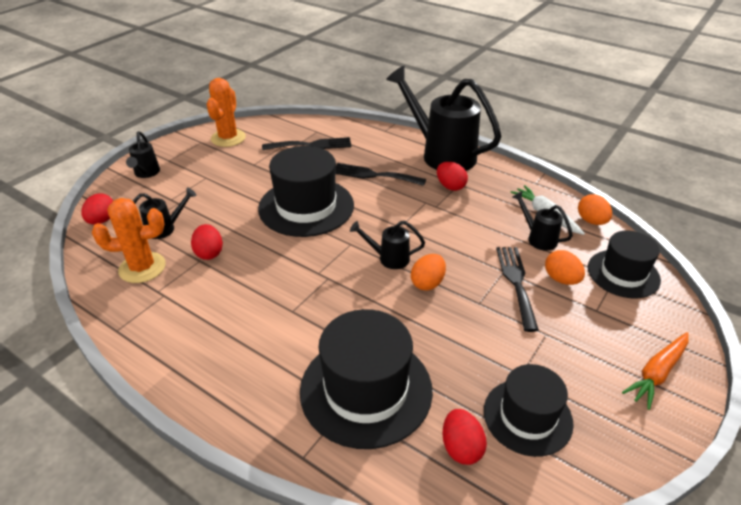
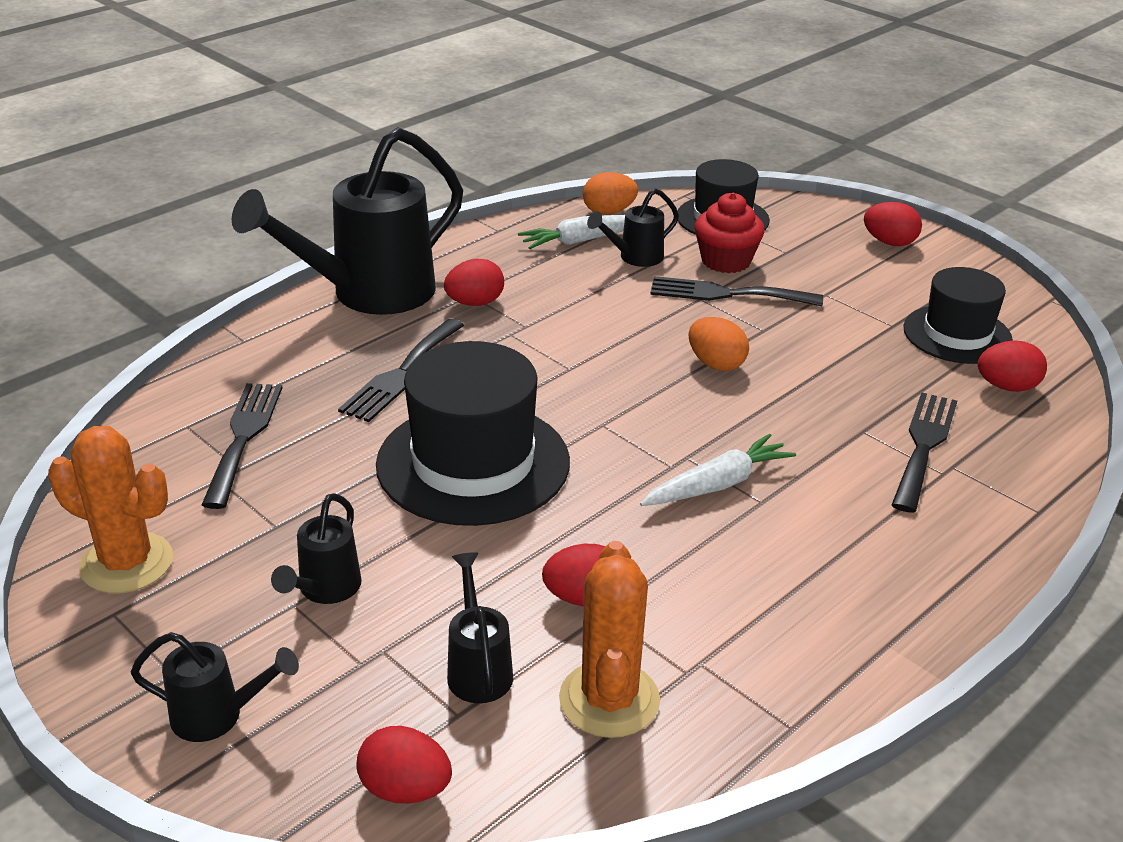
camera: 80 degrees left, 5 degrees down
(304, 292) = (717, 484): none -> white carrot
(366, 390) = (923, 446): black hat -> black fork
(389, 258) = (651, 390): black watering can -> black watering can (325, 590)
(561, 279) = (726, 261): orange egg -> red cupcake
(657, 373) = (889, 242): orange carrot -> red egg

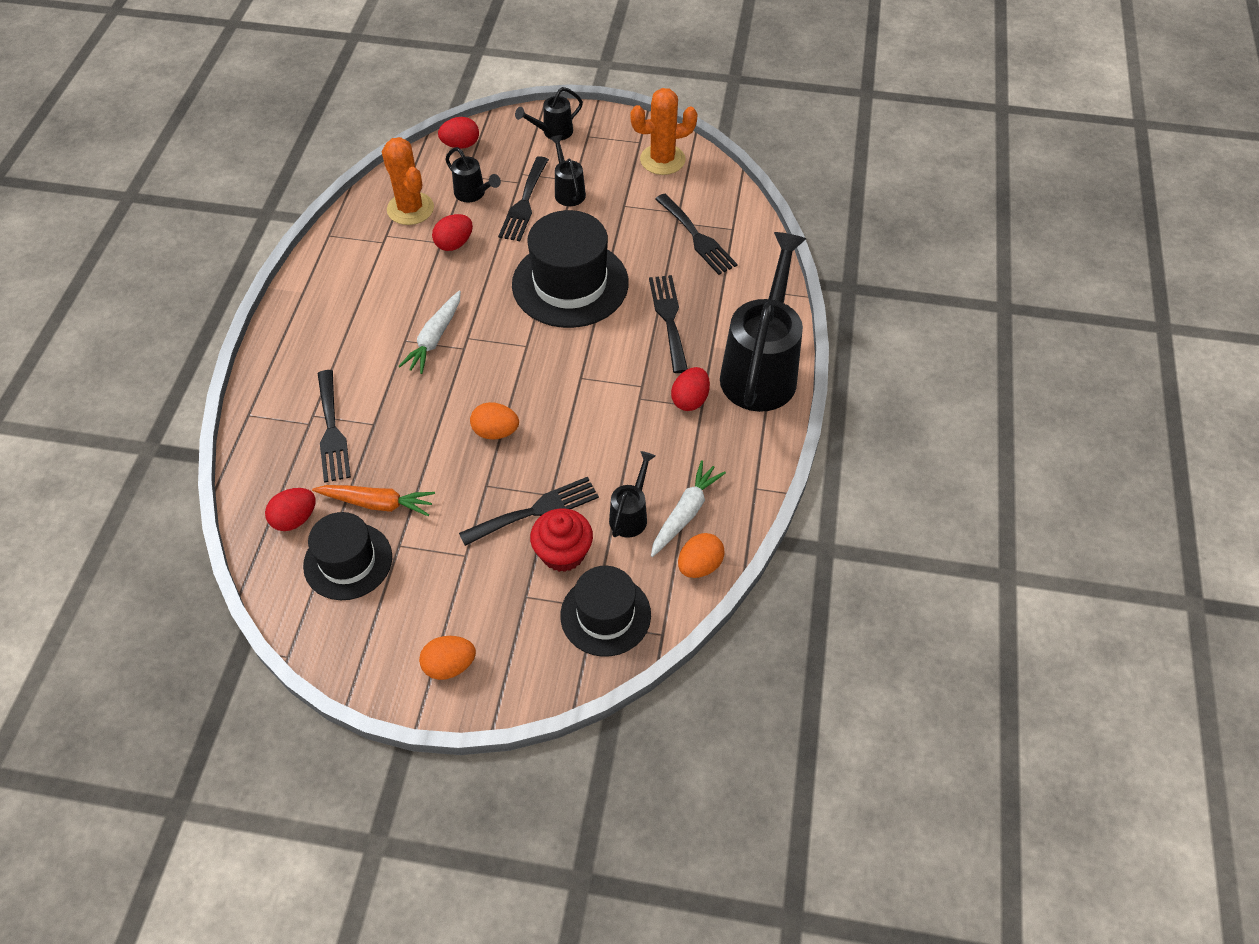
camera: 145 degrees right, 20 degrees up
(412, 607) = (524, 203): none -> black fork
(889, 242) = (449, 665): red egg -> orange egg
(899, 362) = (377, 503): none -> orange carrot

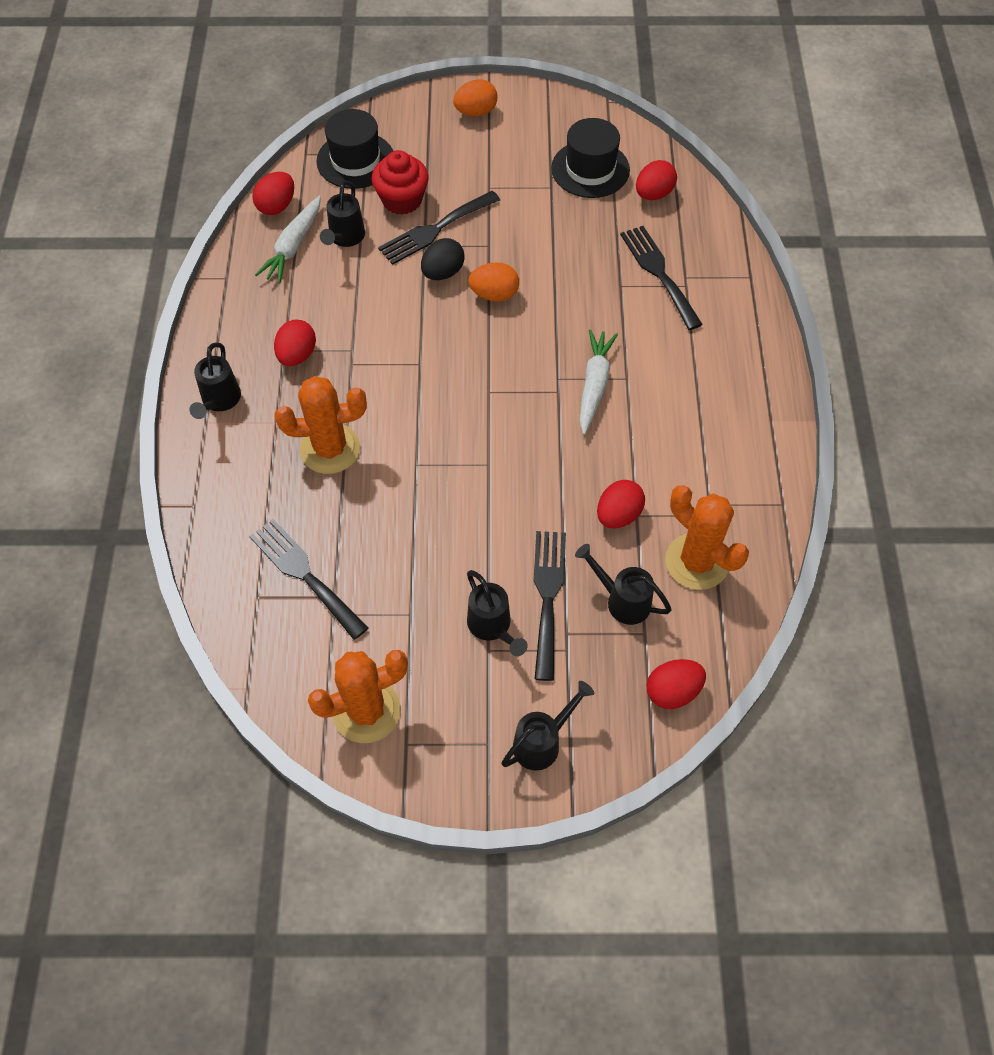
camera: 170 degrees right, 5 degrees up
(377, 503) = (584, 216): orange carrot -> none
(539, 461) = (443, 272): none -> black egg
(570, 284) = (457, 478): black hat -> none
(669, 318) = (330, 449): black fork -> orange cactus
(699, 566) = (277, 206): orange egg -> red egg
(761, 369) = (219, 401): black watering can -> black watering can, size x0.45

